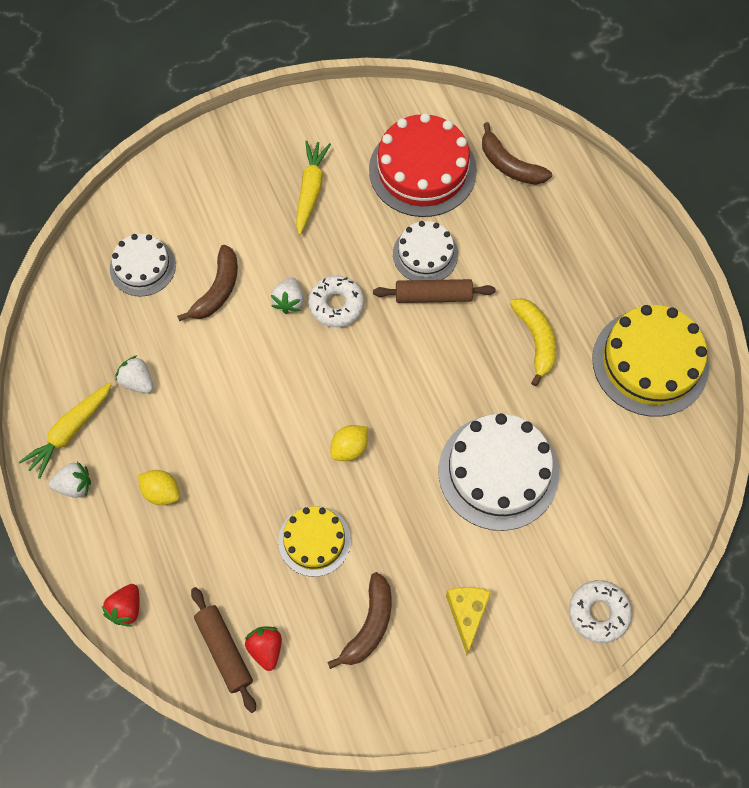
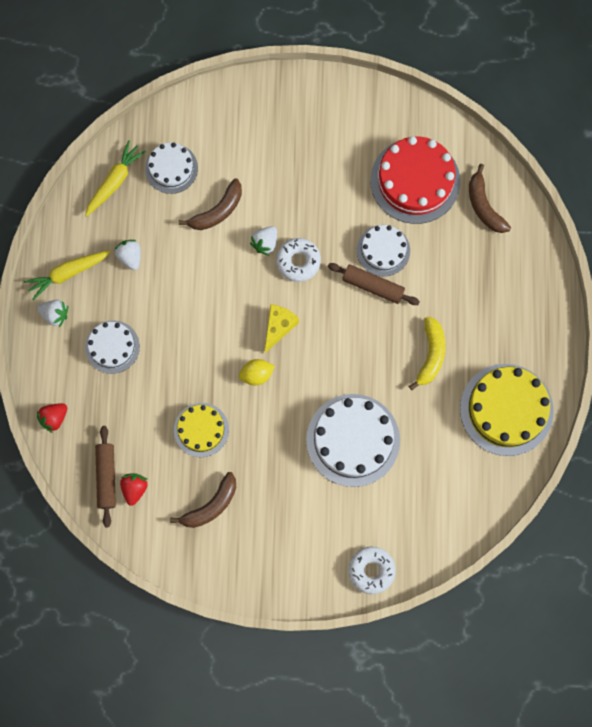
camera: 25 degrees right, 10 degrees up
(161, 492) = (112, 347): yellow lemon -> white cake
(310, 190) = (322, 160): yellow carrot -> yellow carrot (114, 181)
(467, 614) = (281, 529): yellow cheese -> yellow cheese (278, 327)

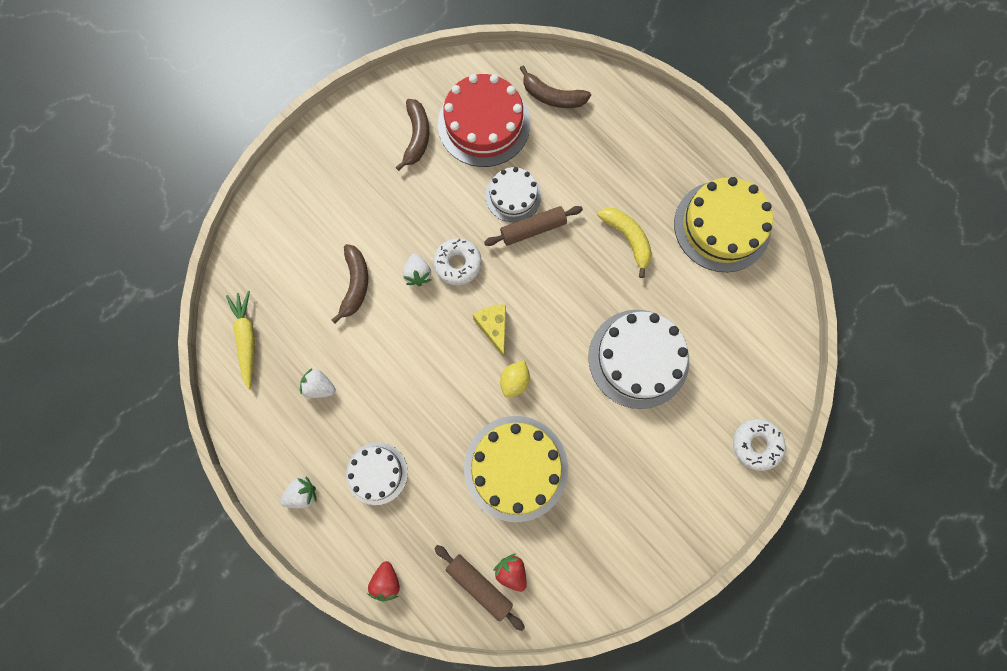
camera: 45 degrees left, 0 degrees up
(68, 273) = (280, 450): yellow carrot -> none
(171, 168) = (284, 286): white cake -> none
(201, 429) = (516, 468): yellow cake -> yellow cake, size x1.70
(211, 505) = (585, 521): brown banana -> brown banana (417, 137)

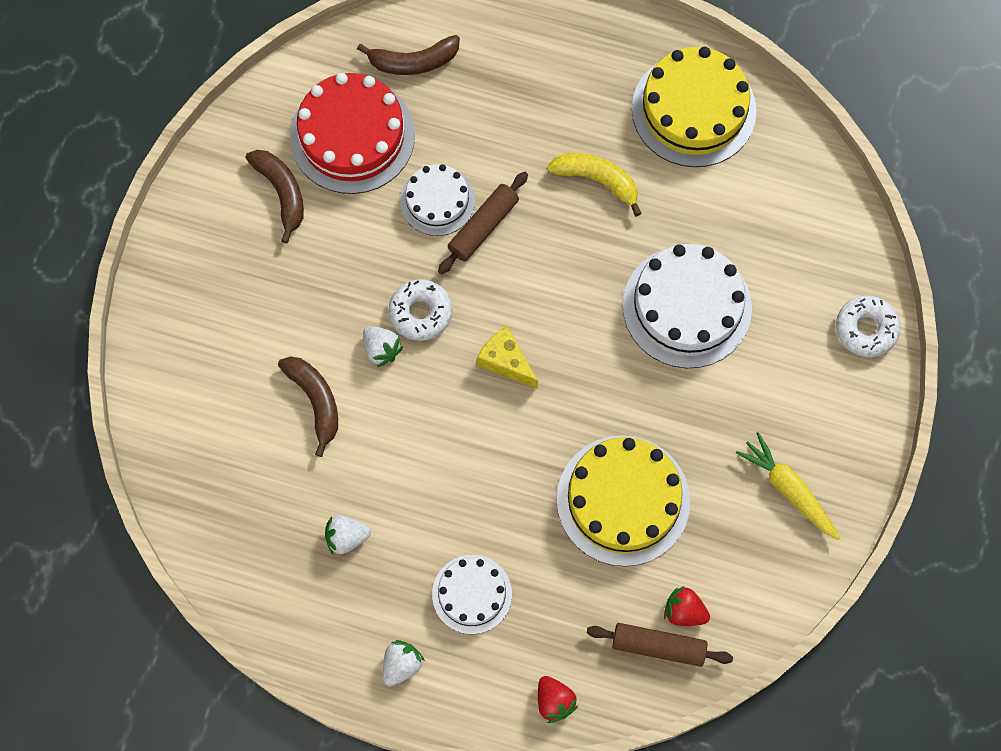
camera: 30 degrees left, 5 degrees down
(247, 339) = (226, 533): yellow carrot -> yellow carrot (788, 489)
(514, 381) = (565, 407): yellow lemon -> none

